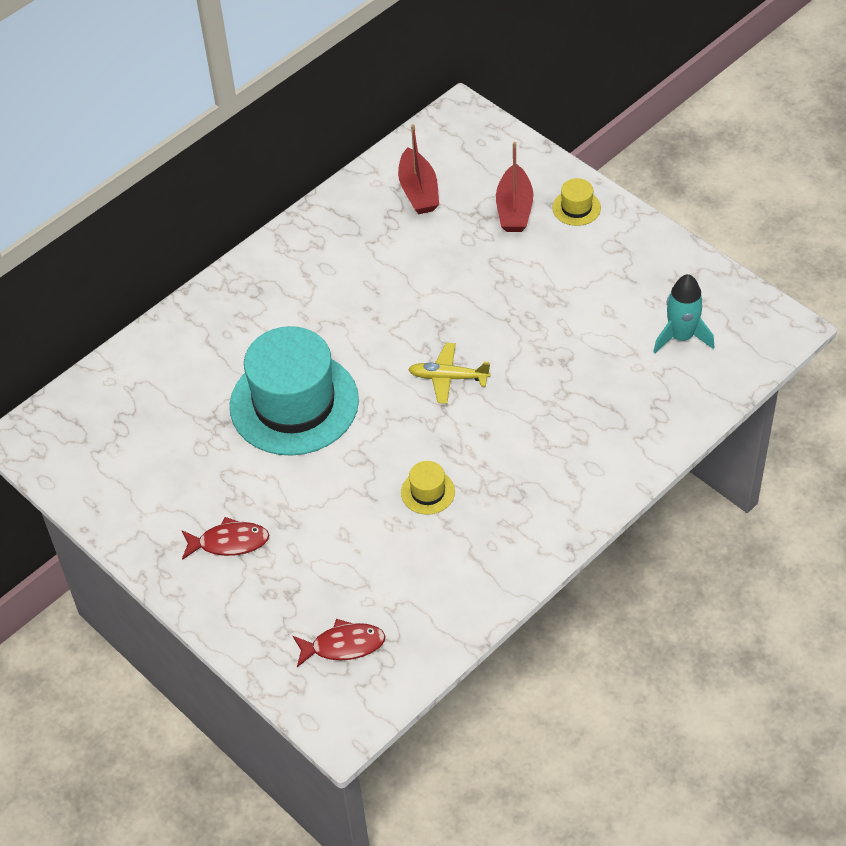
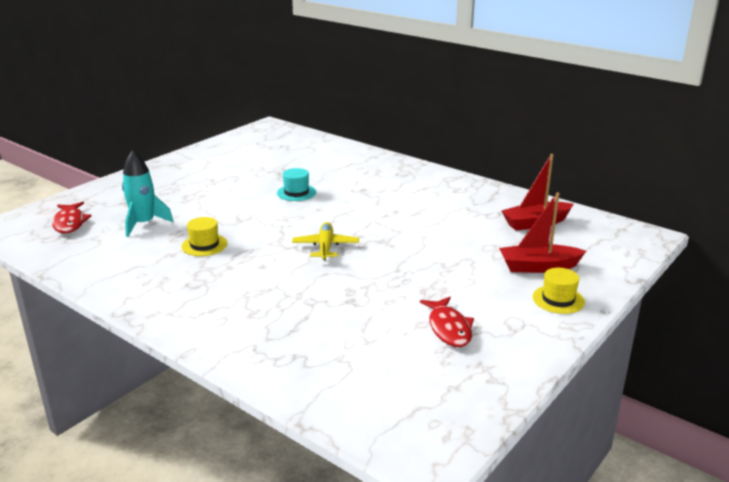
camera: 80 degrees right, 25 degrees down
(229, 542) = (175, 182): red fish -> red fish (449, 328)
(294, 403) = (296, 192): turquoise hat -> turquoise hat, size x0.40
(681, 337) = (396, 372): turquoise rocket -> turquoise rocket (144, 224)

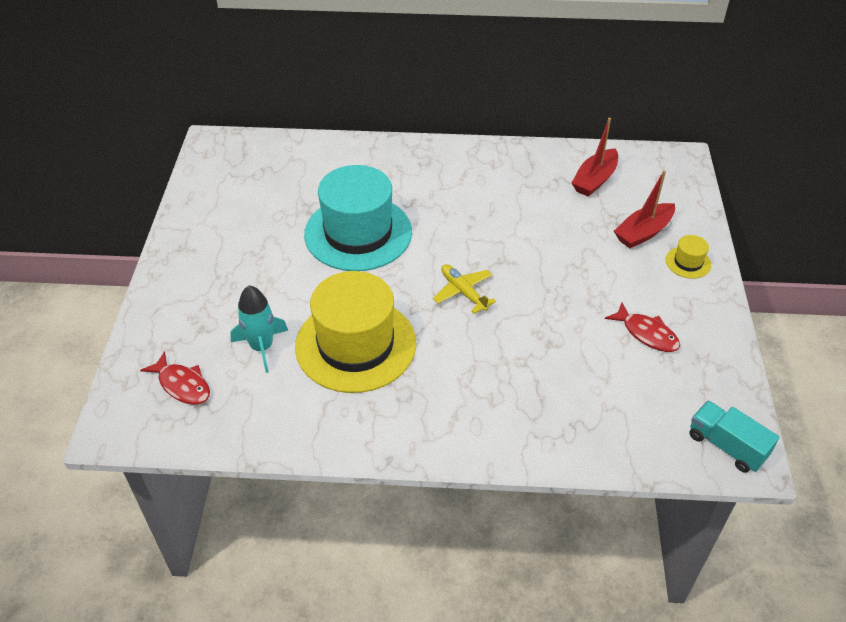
camera: 35 degrees left, 20 degrees up
(204, 245) = (355, 345): yellow hat -> yellow hat, size x2.48
(296, 192) = (358, 233): turquoise hat -> turquoise hat, size x2.48
(418, 436) = (726, 446): none -> turquoise truck

